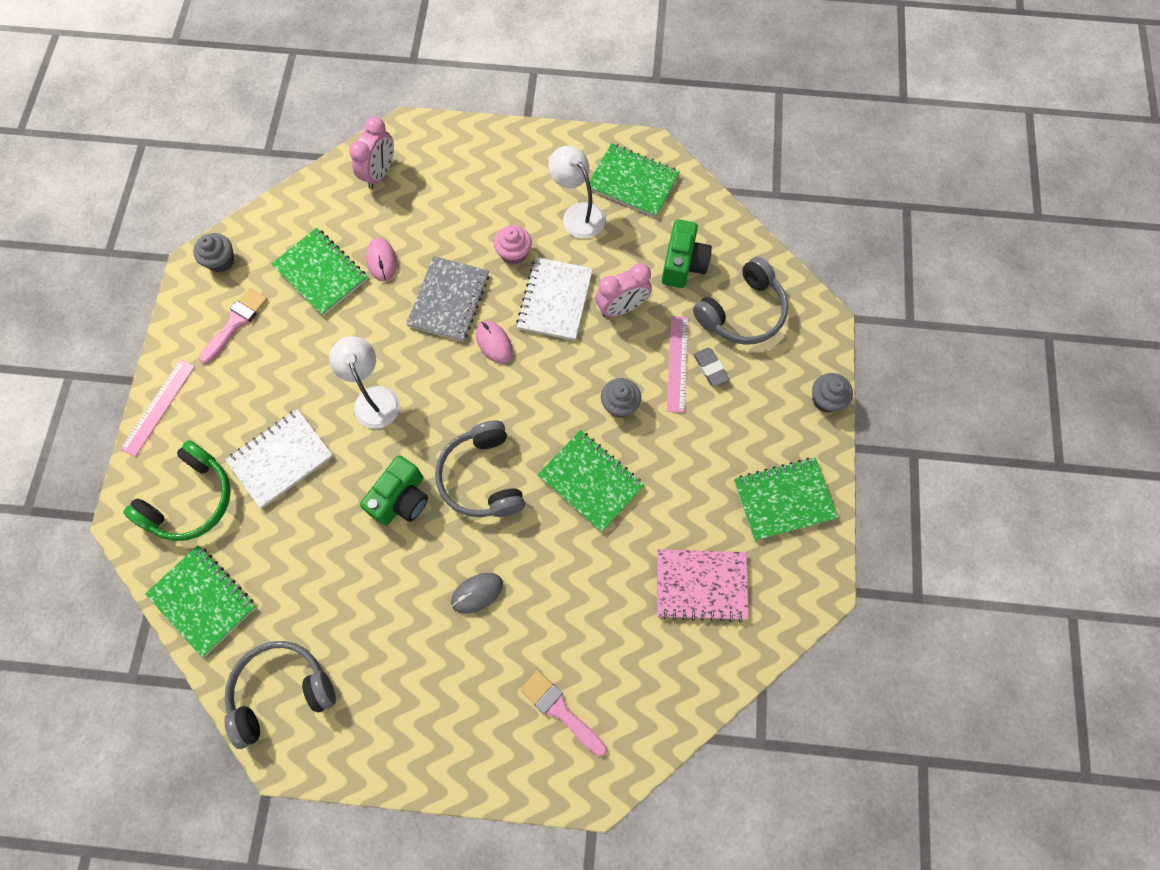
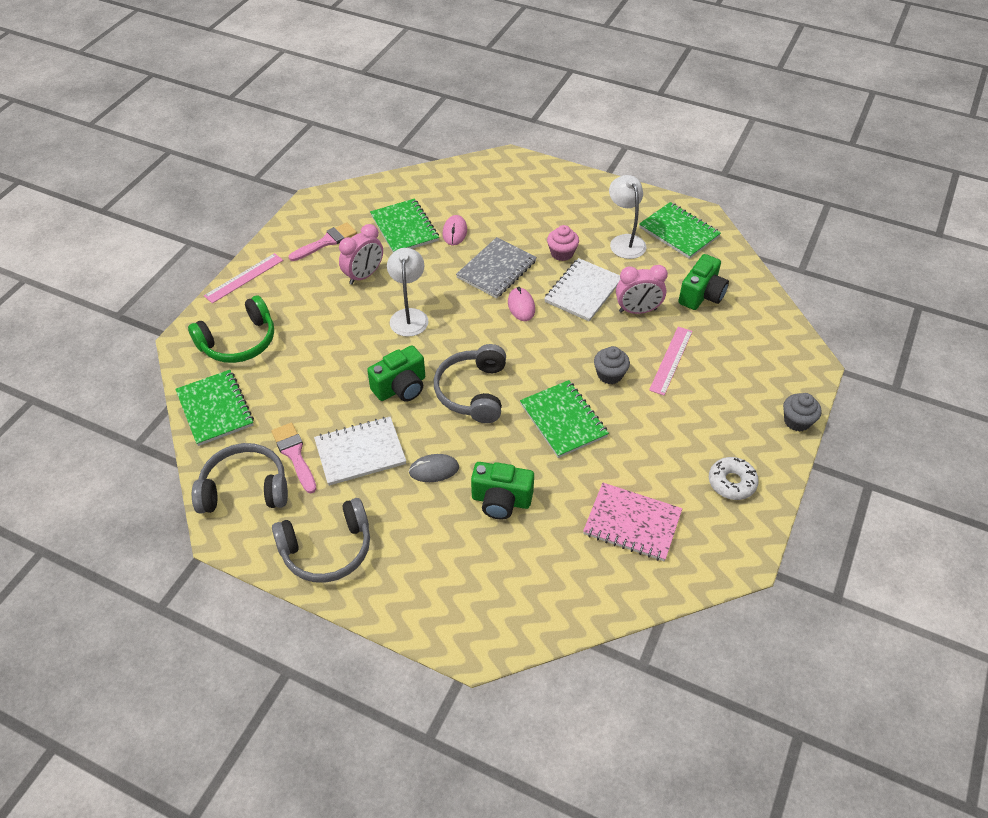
camera: 20 degrees right, 20 degrees down
(221, 261) = (334, 202): grey cupcake -> none
(281, 459) = (319, 335): white notebook -> white notebook (360, 452)
(380, 173) = (477, 179): pink clock -> pink clock (364, 275)
(560, 606) = (501, 500): none -> green camera
(560, 710) = (469, 577): pink brush -> pink brush (294, 454)
(710, 368) = (699, 371): grey eraser -> none
(742, 312) = (742, 340): grey headphones -> grey headphones (327, 550)
(783, 499) = (731, 482): green notebook -> white donut

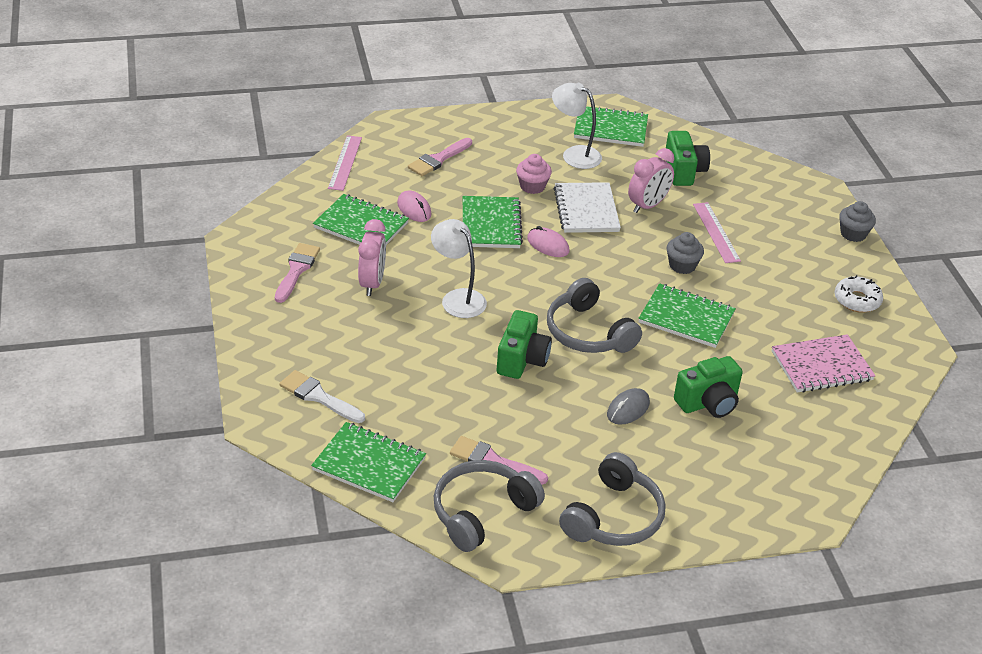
camera: 40 degrees left, 10 degrees down
(239, 342) = (318, 397): green headphones -> white brush
(244, 278) = (250, 339): pink ruler -> pink ruler (345, 162)
(360, 452) = (549, 428): white notebook -> none
(496, 270) = (491, 224): grey notebook -> green notebook
(514, 201) = (438, 159): none -> pink brush

